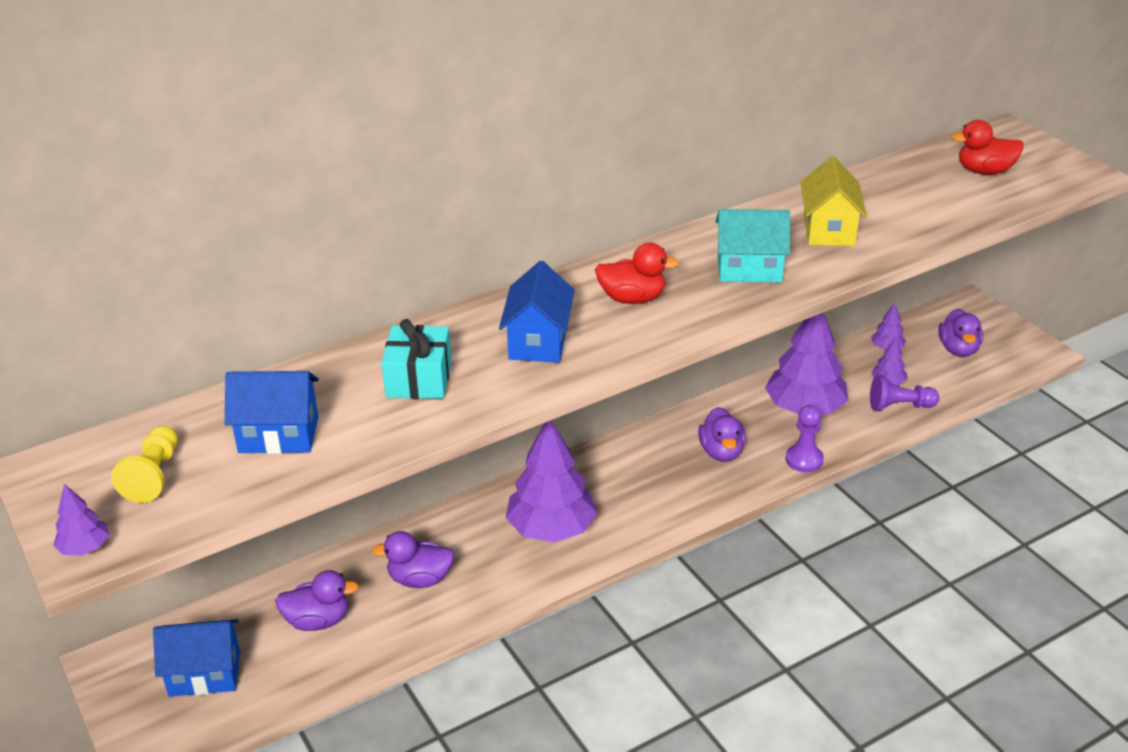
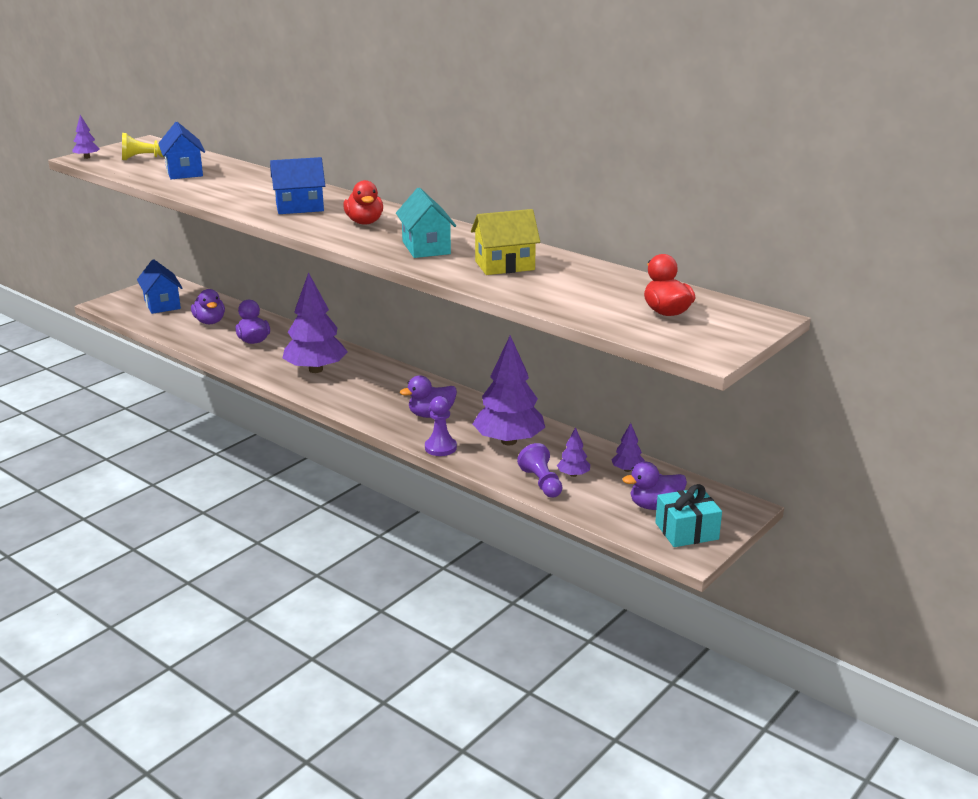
camera: 70 degrees right, 10 degrees down
(419, 379) = (247, 189): turquoise gift -> turquoise gift (686, 531)

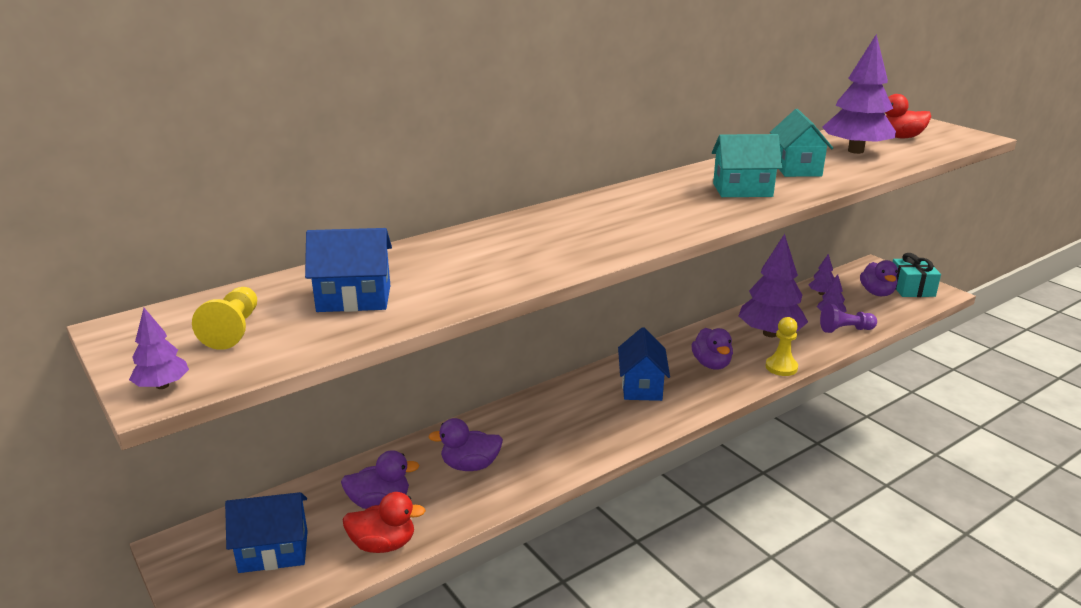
camera: 75 degrees left, 0 degrees up
(299, 207) = (579, 234): blue house -> blue house (641, 386)
(316, 370) = (581, 423): purple tree -> purple tree (856, 151)
(364, 222) = (651, 208): red duck -> red duck (383, 544)
(440, 448) = (781, 367): purple pawn -> yellow pawn
(504, 265) = (796, 168): yellow house -> turquoise house

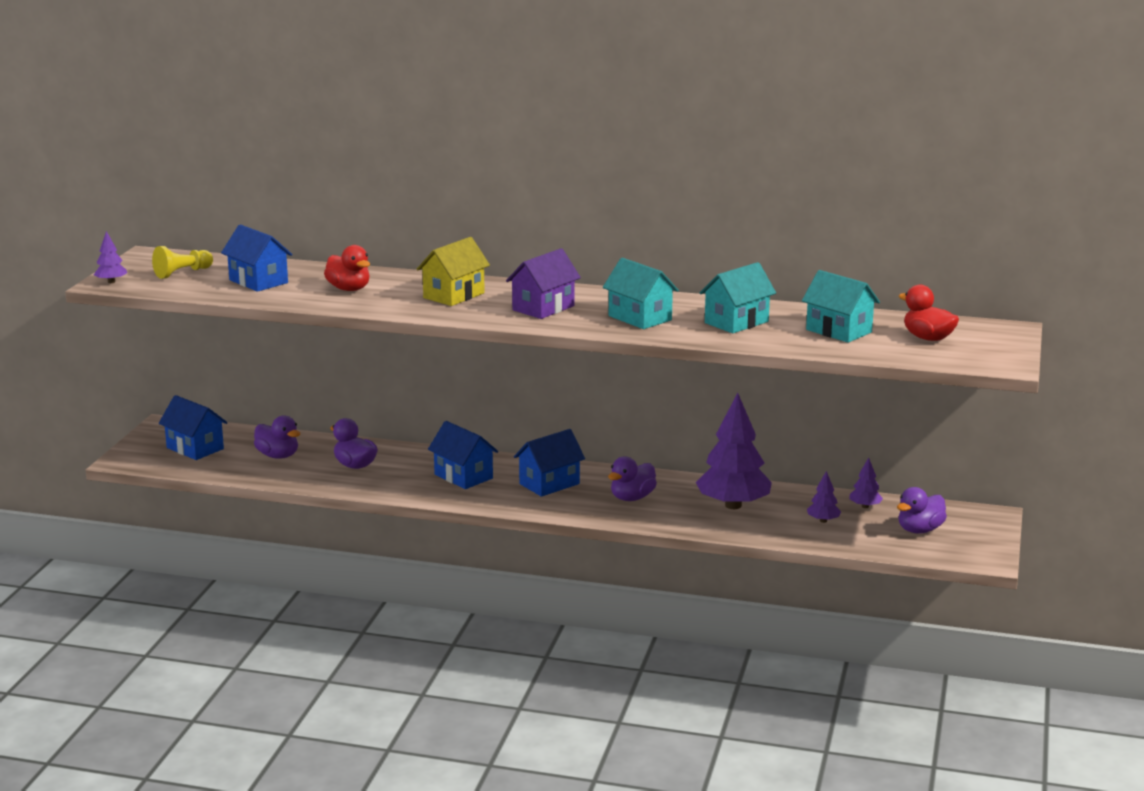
camera: 50 degrees right, 5 degrees down
(383, 544) = (242, 472): red duck -> red duck (349, 289)
(571, 230) = (454, 295): none -> yellow house
(574, 419) = (463, 476): none -> blue house
(664, 211) = (543, 308): none -> purple house
(781, 367) = (677, 524): yellow pawn -> none
(845, 329) = (803, 533): purple pawn -> none
(856, 151) = (838, 331): purple tree -> turquoise house
(911, 288) = (966, 543): turquoise gift -> none

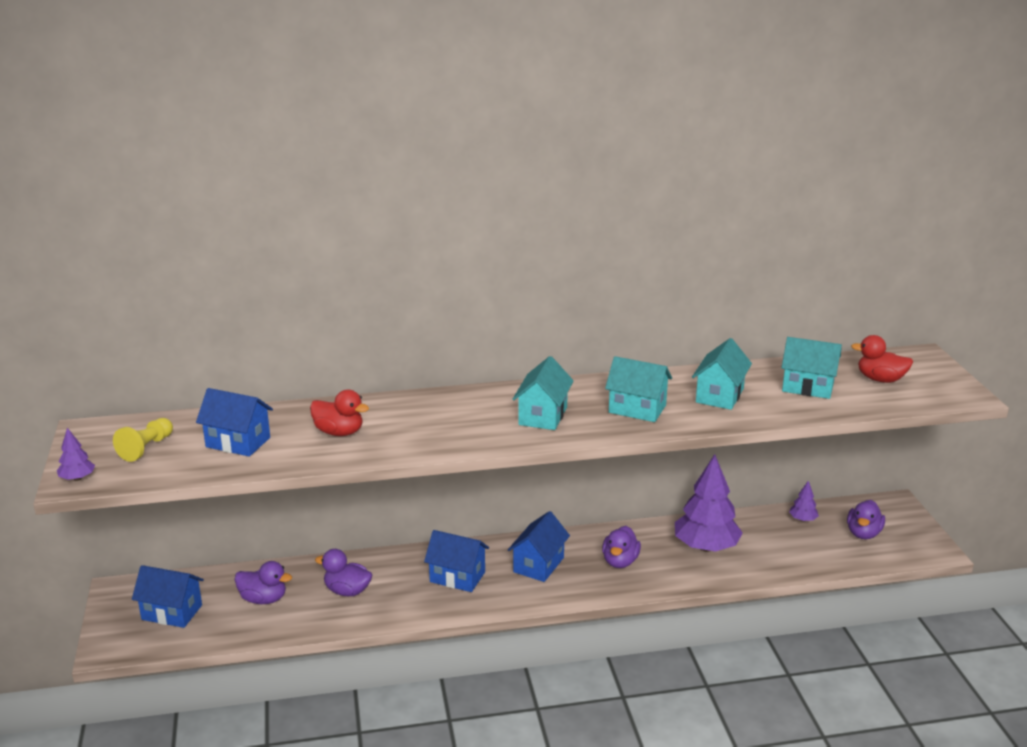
camera: 25 degrees left, 5 degrees up
(454, 295) = (447, 418): yellow house -> none
(543, 308) = (543, 416): purple house -> turquoise house
(823, 521) = (787, 544): purple tree -> none

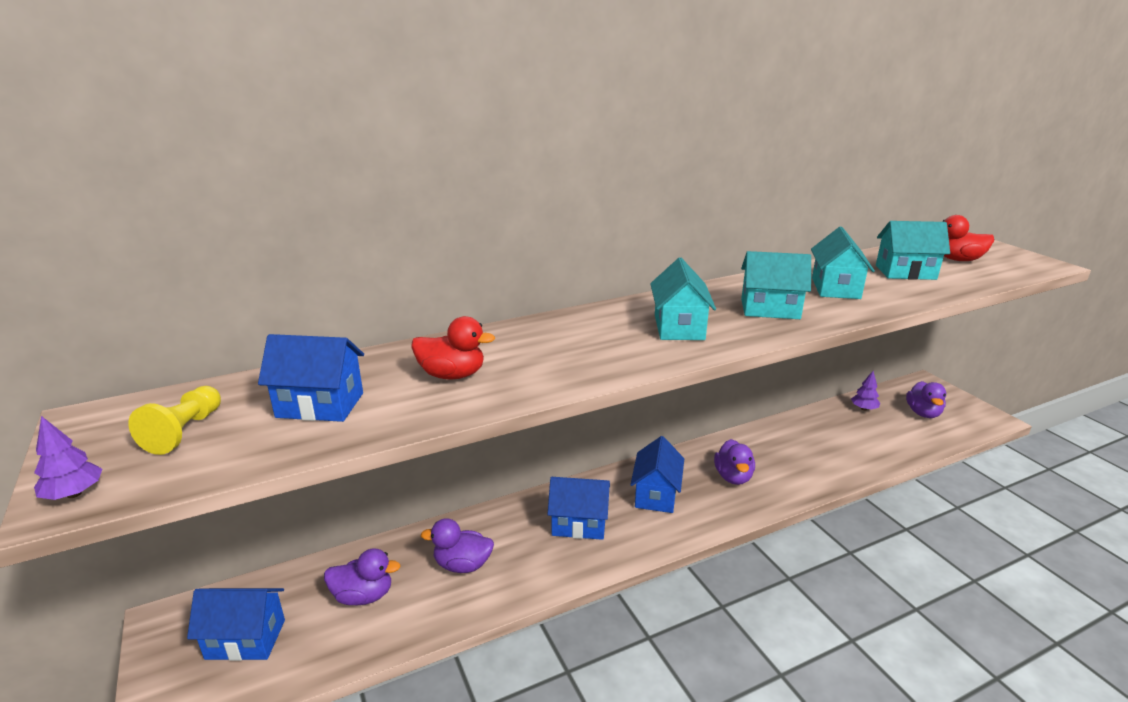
camera: 15 degrees left, 0 degrees up
(706, 547) = (801, 448): purple tree -> none

